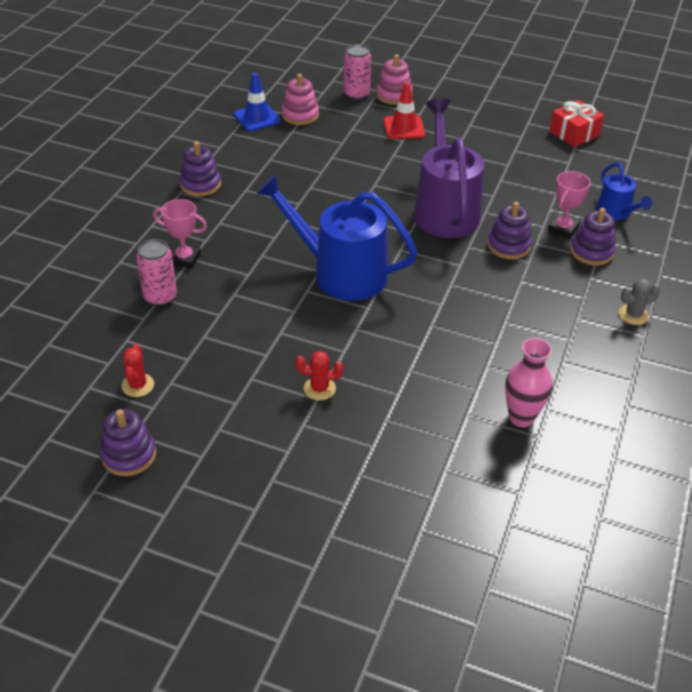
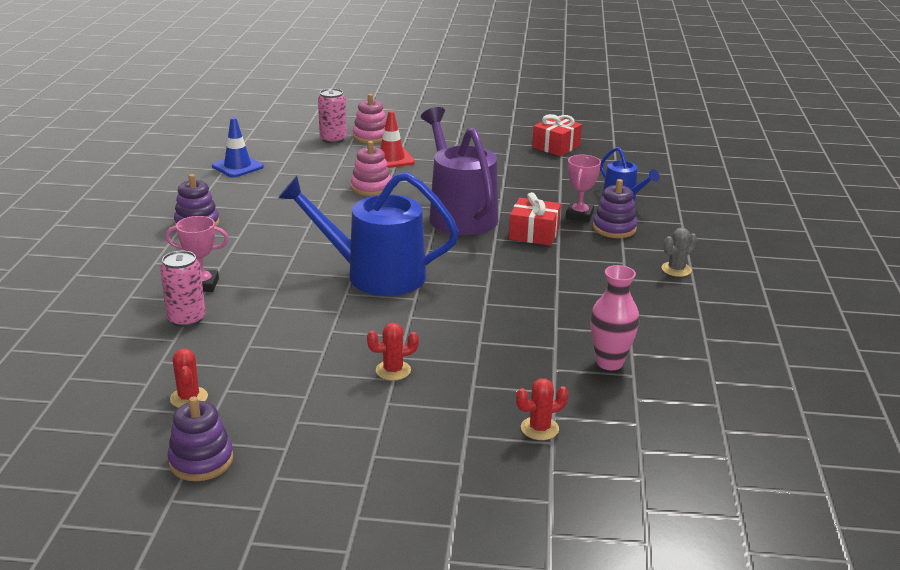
camera: 15 degrees left, 15 degrees down
(300, 115) = (282, 160): pink stacking toy -> pink stacking toy (371, 188)
(427, 480) = (539, 428): none -> red cactus
(508, 246) = (534, 233): purple stacking toy -> red gift

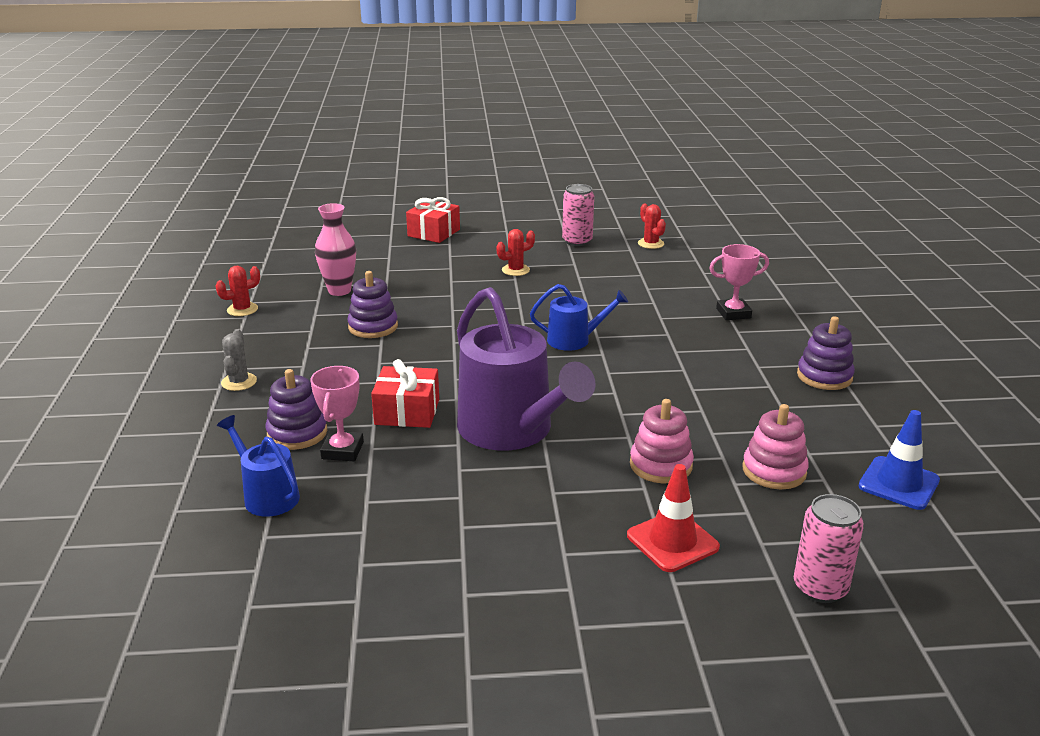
camera: 170 degrees right, 0 degrees up
(186, 319) = (712, 286): pink can -> pink can (577, 241)
(201, 461) = (610, 220): purple stacking toy -> purple stacking toy (373, 327)
(371, 136) = (756, 610): pink stacking toy -> pink stacking toy (774, 471)
(376, 275) = (574, 340): blue watering can -> blue watering can, size x0.51
(539, 428) = (398, 250): red cactus -> red cactus (242, 309)
(556, 146) = (366, 636): red gift -> red gift (433, 233)
(676, 269) = (239, 382): grey cactus -> grey cactus turned 45 degrees counterclockwise

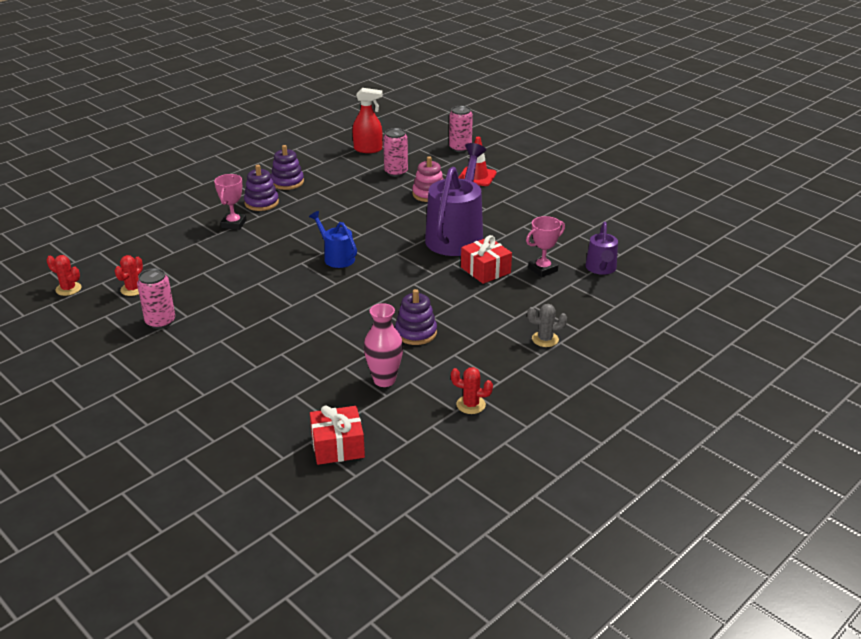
camera: 130 degrees left, 5 degrees up
(239, 382) = (545, 339): grey cactus -> grey cactus turned 45 degrees clockwise
(267, 495) = (601, 268): blue watering can -> purple watering can
(297, 433) = (552, 289): purple stacking toy -> purple stacking toy (261, 203)
(433, 233) = (213, 402): red gift -> red gift (337, 446)
(515, 270) = (252, 323): red cactus -> red cactus (68, 289)
(733, 313) = (233, 224): pink trophy -> pink trophy turned 60 degrees clockwise
(774, 471) = (396, 172): pink stacking toy -> pink can
(898, 483) = (368, 149): blue traffic cone -> red spray bottle

